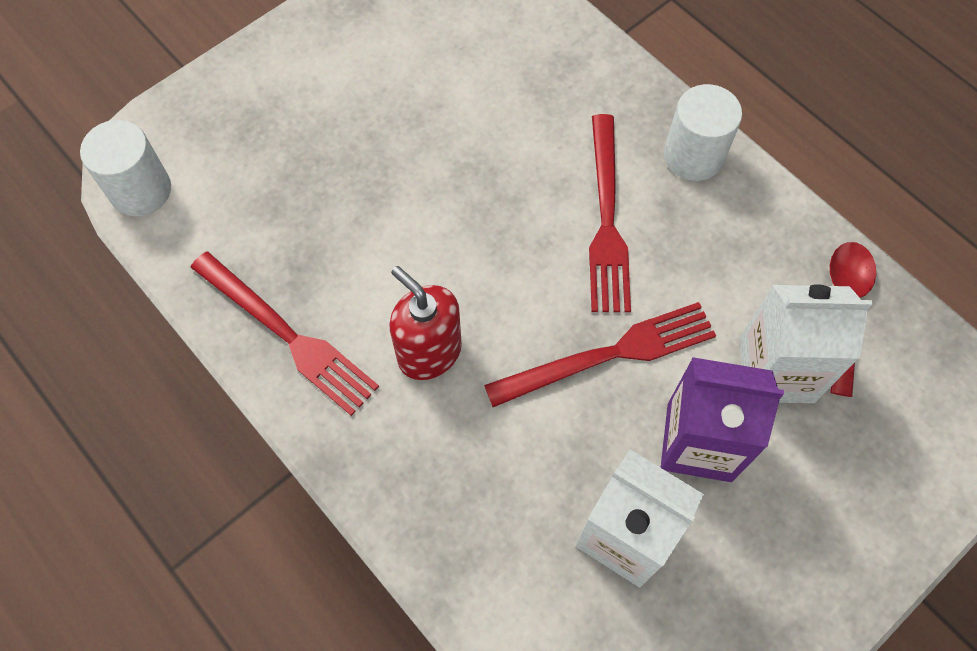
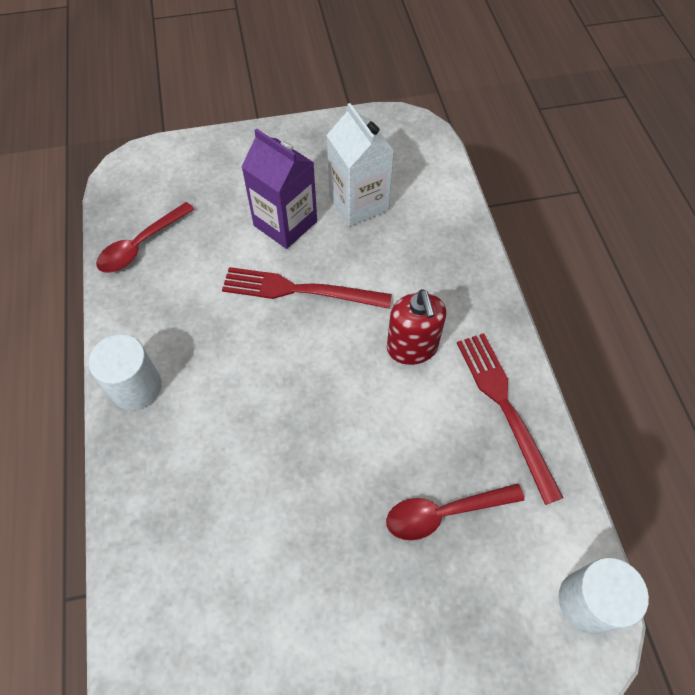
camera: 150 degrees left, 5 degrees down
(308, 198) = (444, 513): none -> red spoon
(606, 219) = (234, 374): red fork -> none
(776, 370) = (211, 235): white carton -> none

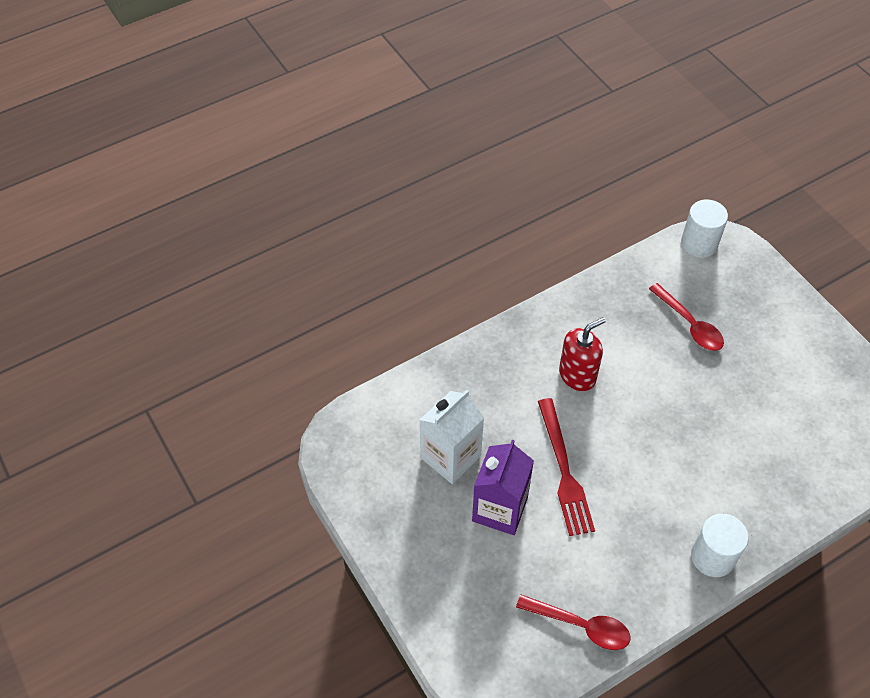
camera: 110 degrees left, 5 degrees down
(505, 408) = (596, 307): red fork -> none

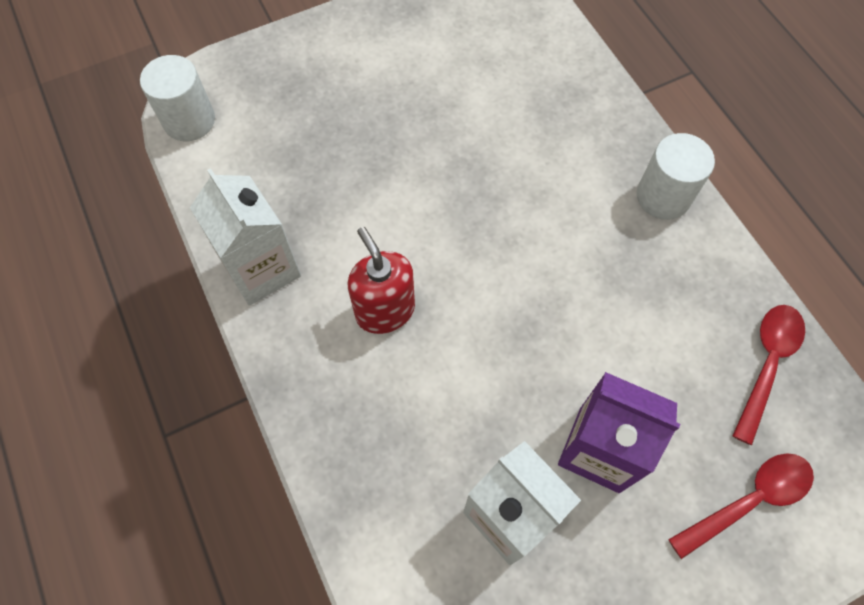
camera: 85 degrees left, 10 degrees up
(564, 471) = (540, 352): red fork -> none
(594, 302) = (261, 269): none -> white carton
(689, 324) = (321, 157): red spoon -> red spoon (748, 500)

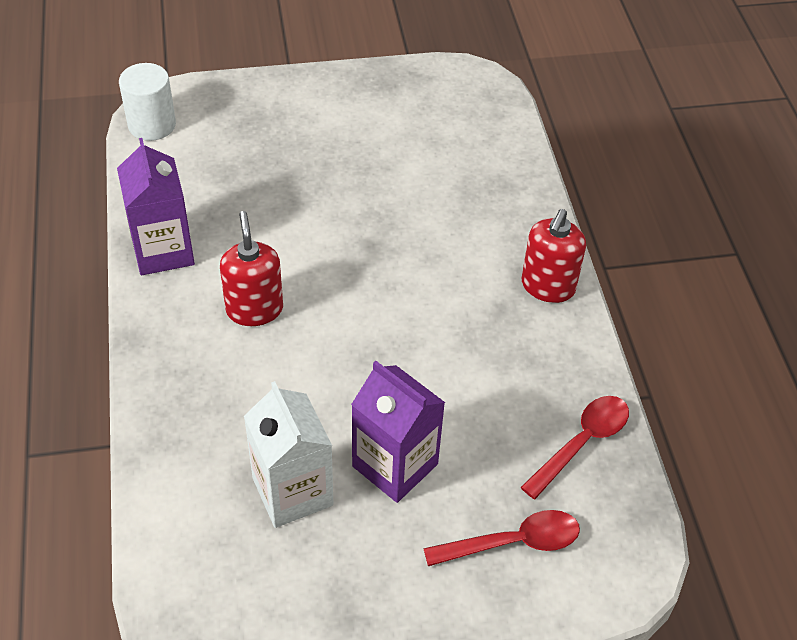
camera: 15 degrees right, 15 degrees down
(261, 269) = (163, 251): white carton -> purple carton
(663, 196) = (547, 286): white cylinder -> red soap dispenser

